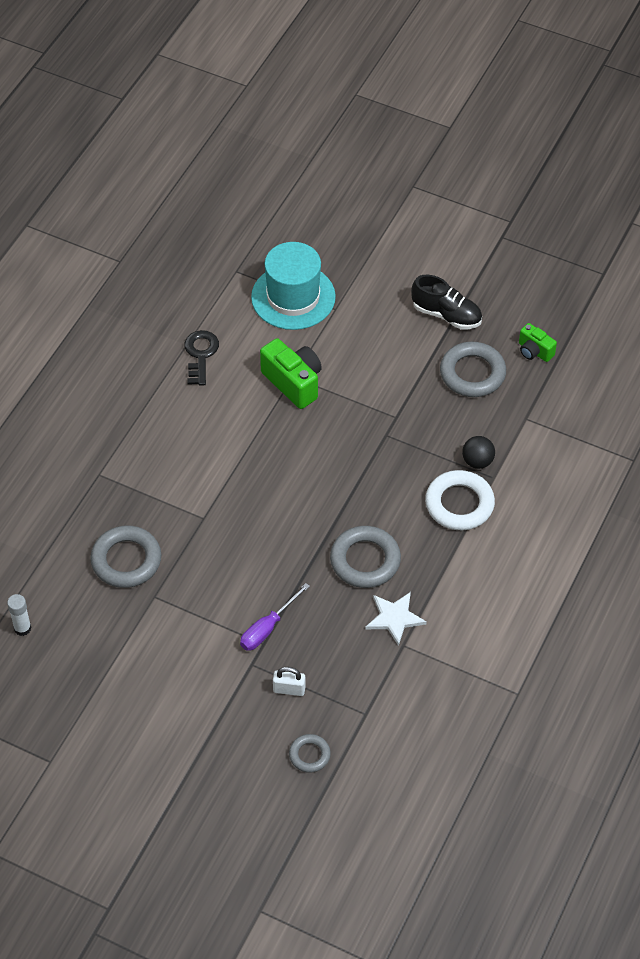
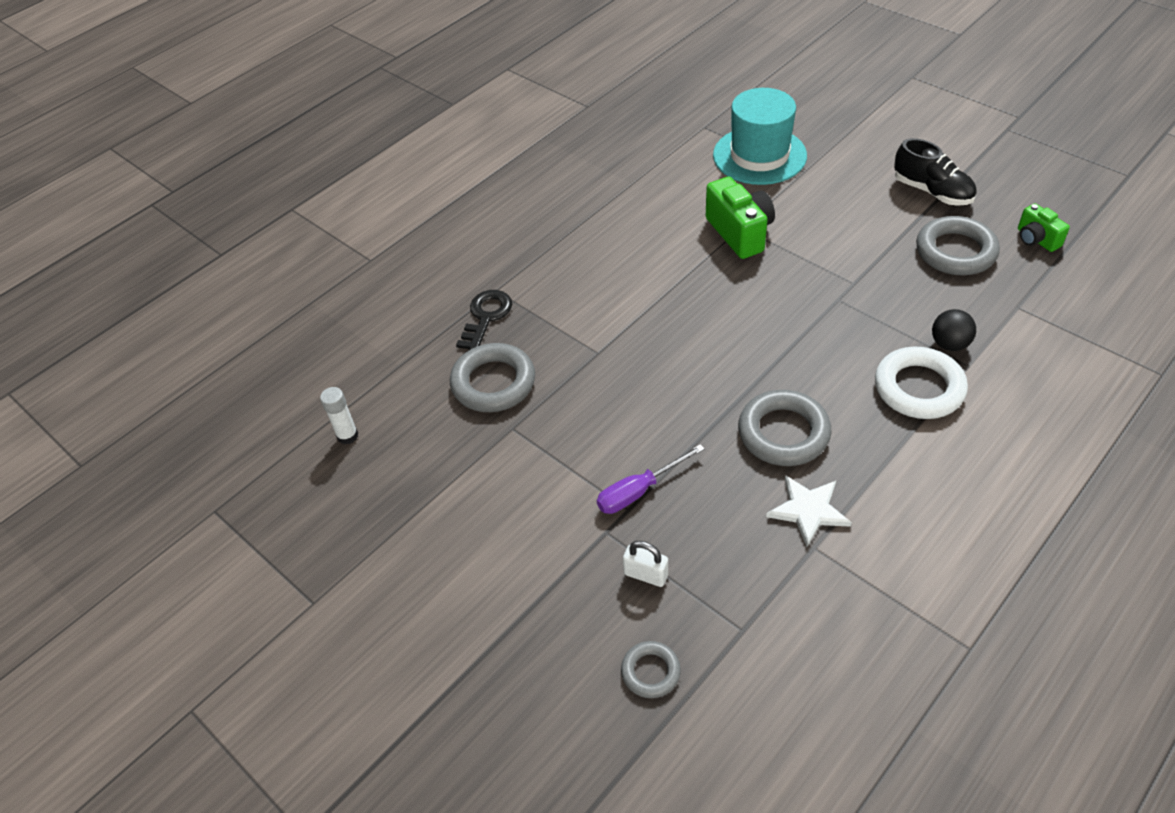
camera: 20 degrees right, 5 degrees down
(200, 354) = (644, 194): black key -> black key (486, 317)

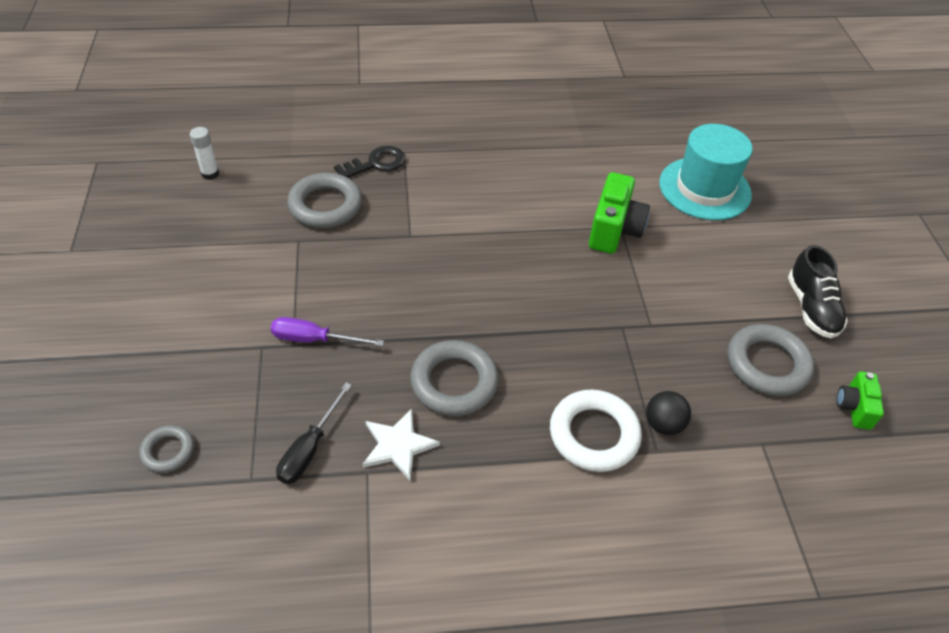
camera: 35 degrees right, 0 degrees up
(646, 574) = (247, 392): white padlock -> none
(752, 570) = (309, 448): none -> black screwdriver

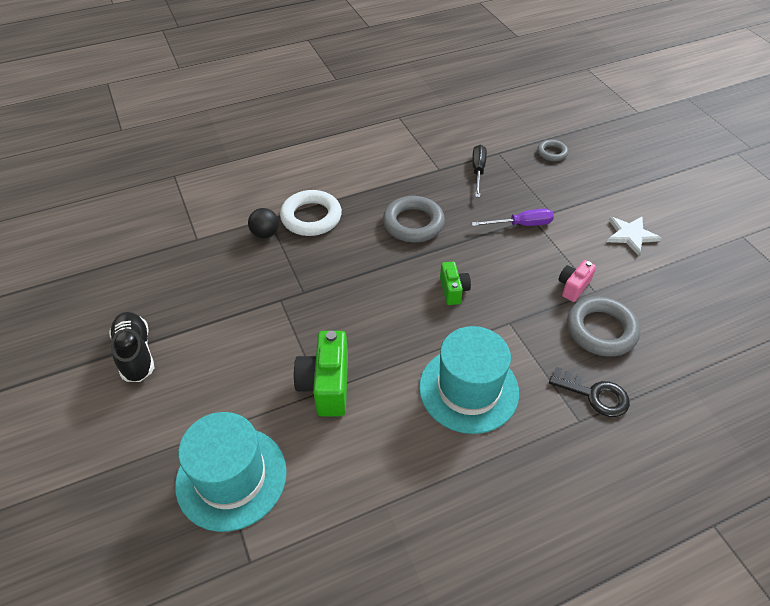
camera: 165 degrees right, 0 degrees up
(210, 174) = (727, 332): white glue stick -> none
(316, 250) = (573, 287): none -> pink camera
(376, 163) = (595, 395): black key -> black key turned 105 degrees counterclockwise
(398, 445) = (429, 184): white star -> white star (630, 235)
(483, 194) = (468, 389): none -> turquoise hat
(767, 364) = (185, 293): grey ring -> none
(854, 408) = (122, 278): green camera -> green camera (453, 290)

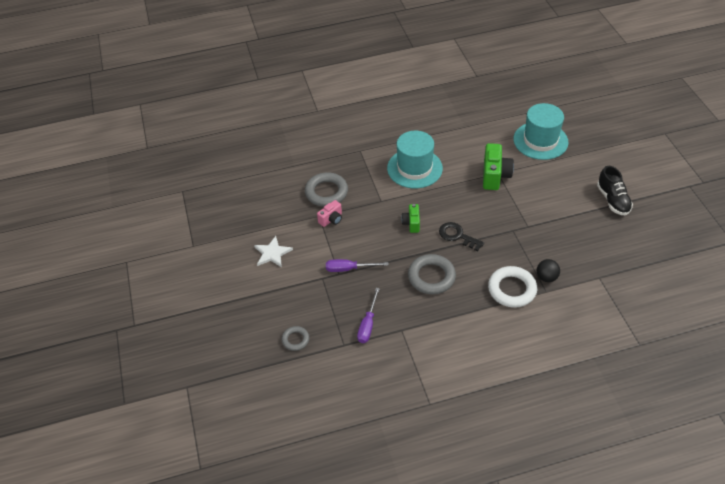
camera: 170 degrees left, 0 degrees up
(478, 171) = (368, 324): black screwdriver -> purple screwdriver
(595, 395) = (346, 161): black key -> black key (457, 236)

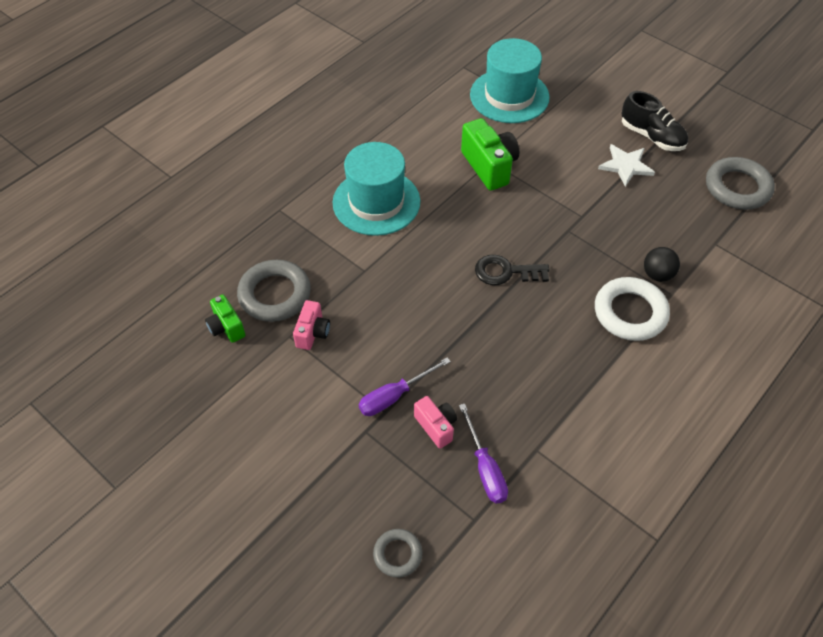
camera: 35 degrees left, 5 degrees up
(272, 253) = (259, 432): white star -> white star (626, 166)
(359, 293) = (436, 426): none -> pink camera
(411, 223) = (431, 283): green camera -> green camera (226, 327)
(431, 277) = (517, 348): grey ring -> grey ring (737, 188)

